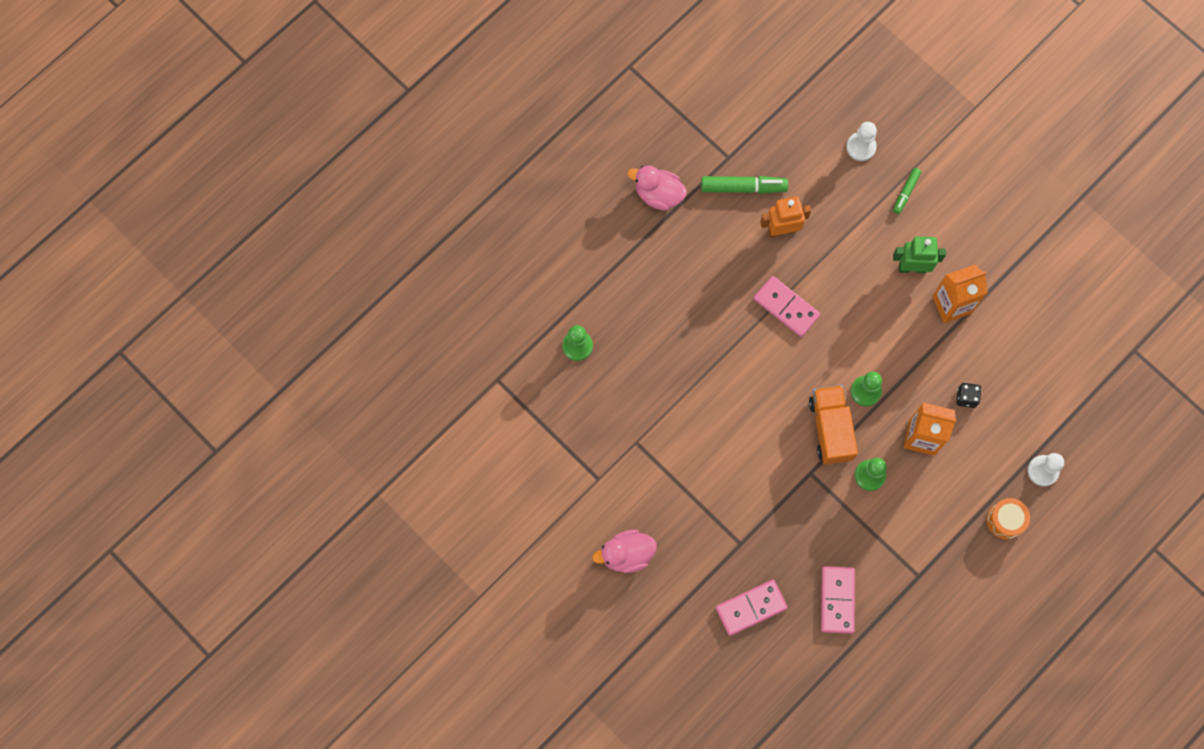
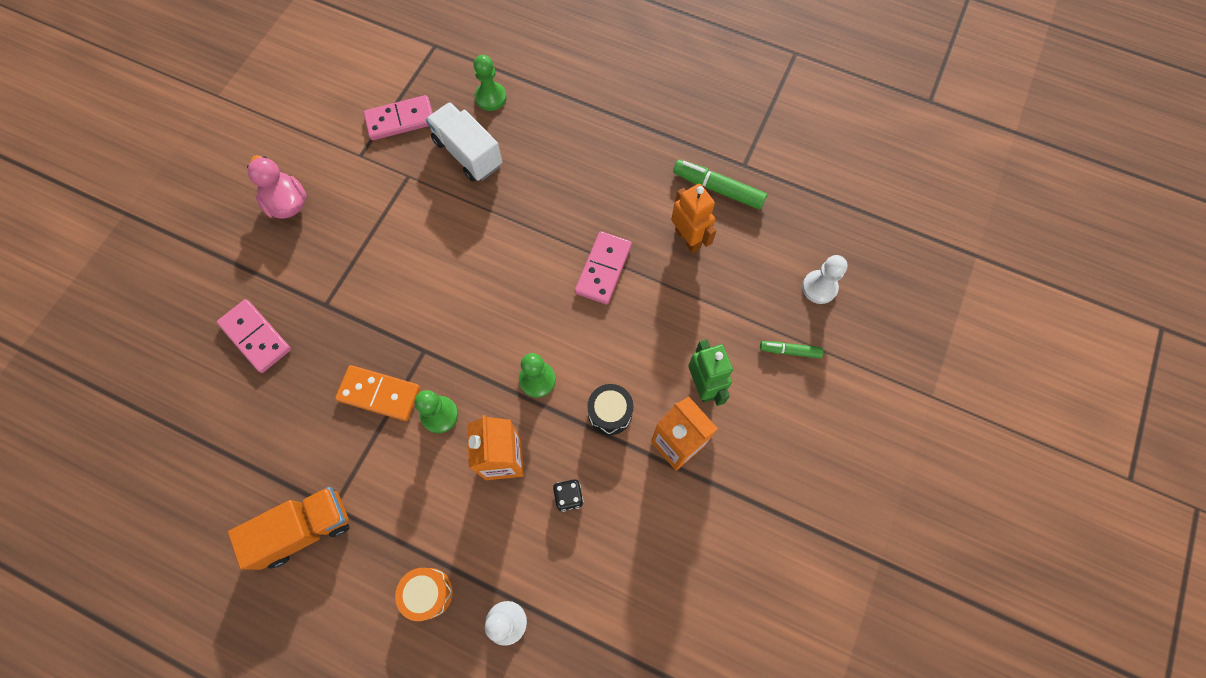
camera: 70 degrees right, 5 degrees down
(631, 383) = (468, 153): none -> white truck
(658, 194) = (675, 117): pink duck -> none
(743, 187) = (718, 189): green marker -> green marker turned 135 degrees clockwise
(830, 429) = (481, 356): orange truck -> orange truck (305, 529)
(836, 518) = (379, 394): none -> orange domino
(837, 600) = (283, 424): pink domino -> pink domino (400, 120)
(911, 345) = (610, 413): none -> black drum

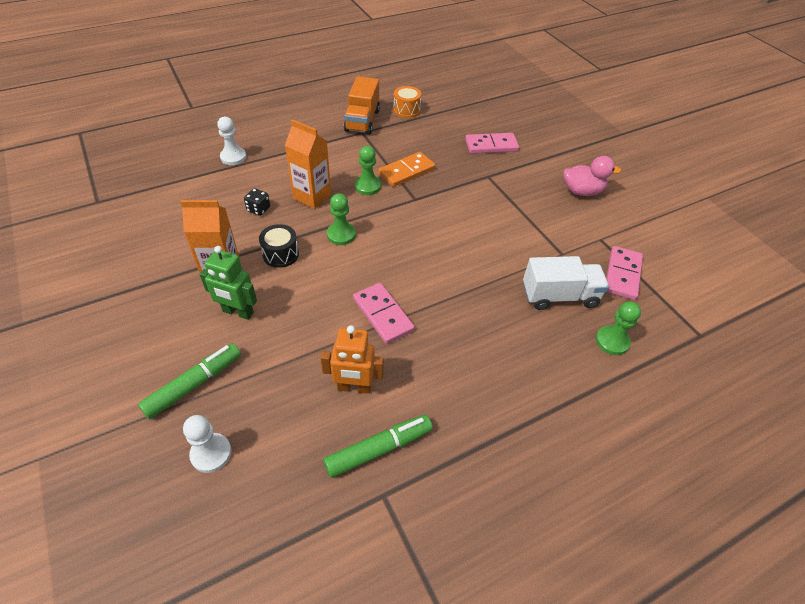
camera: 125 degrees right, 20 degrees down
(428, 593) = (281, 141): orange drum -> orange drum (406, 110)
(789, 351) = (194, 384): green marker -> green marker, size x1.70

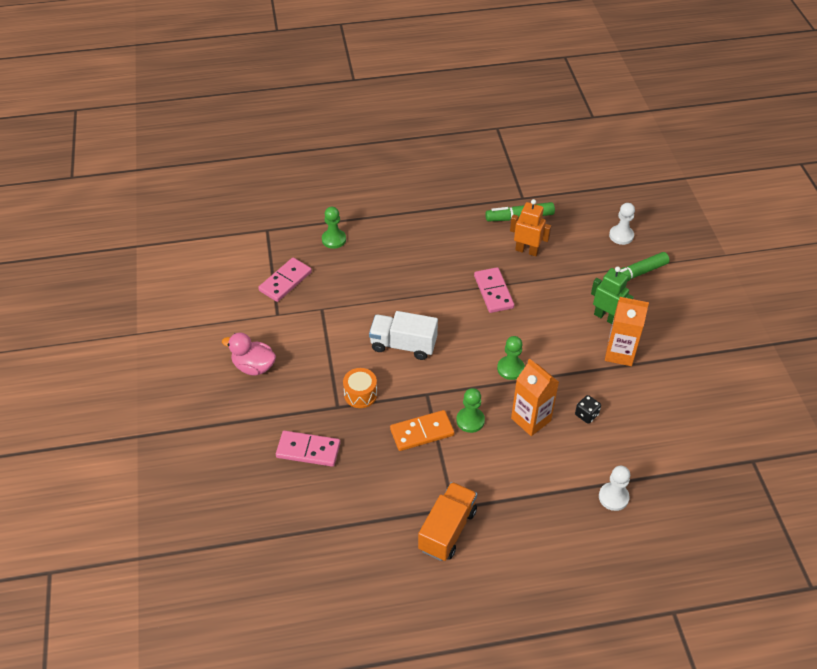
camera: 160 degrees left, 0 degrees up
(281, 254) = (568, 360): black drum -> none
(406, 110) = (382, 539): orange drum -> orange drum (360, 394)
(559, 296) = (349, 276): white truck -> white truck (403, 345)

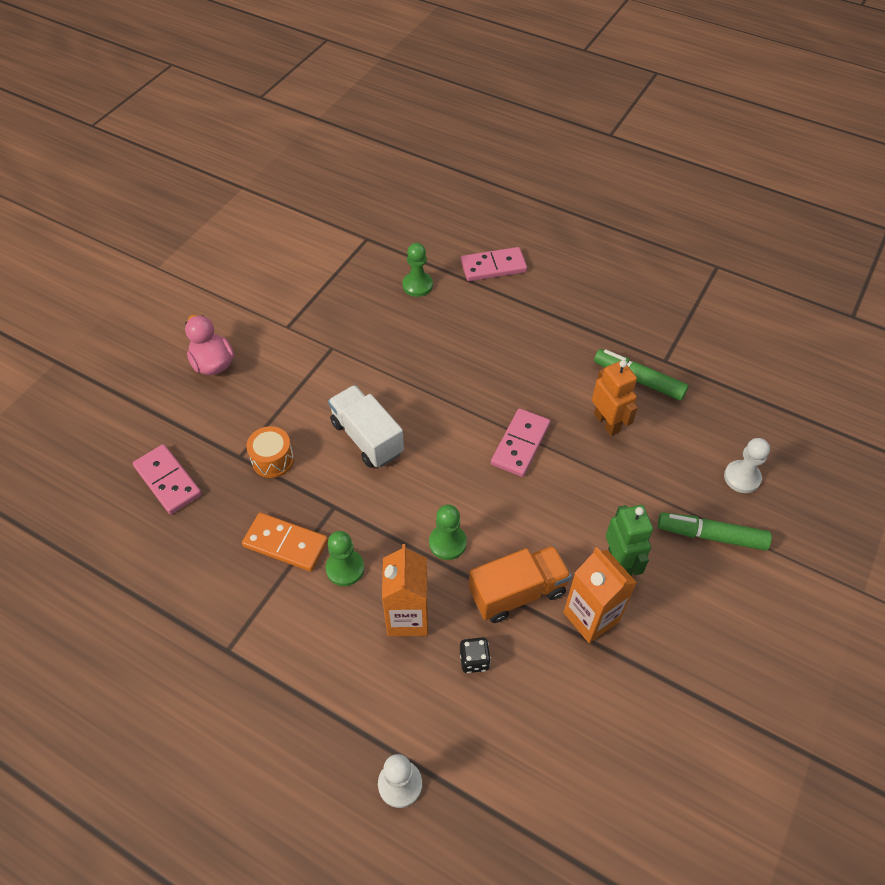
camera: 40 degrees right, 5 degrees up
(285, 281) = (329, 299): pink domino -> pink domino (493, 267)
(447, 530) = (196, 669): orange truck -> orange truck (517, 592)

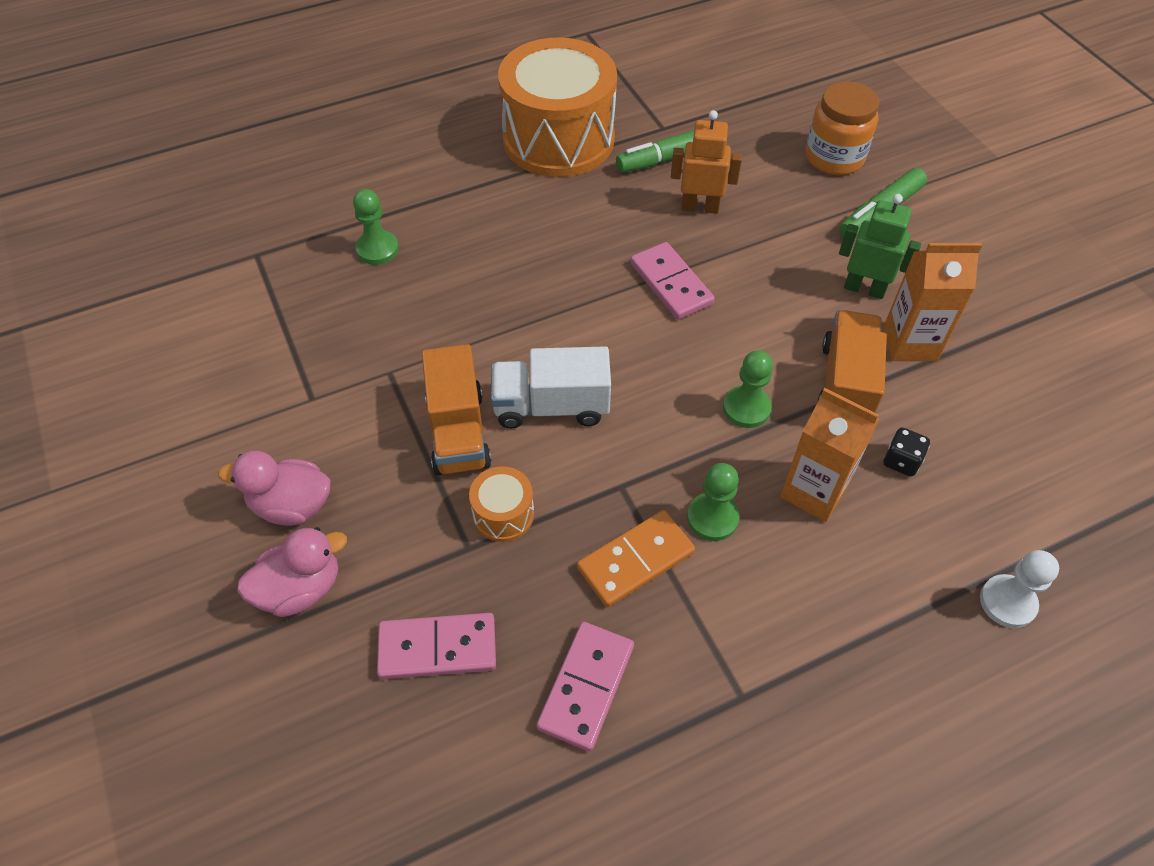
camera: 55 degrees left, 0 degrees up
(166, 400) = (300, 589): none -> pink duck
(314, 405) = (458, 432): none -> orange truck
(493, 267) = (419, 176): pink domino -> pink domino (586, 687)
(595, 312) = (558, 139): none -> orange drum
(742, 477) = (834, 157): white pawn -> orange jar

